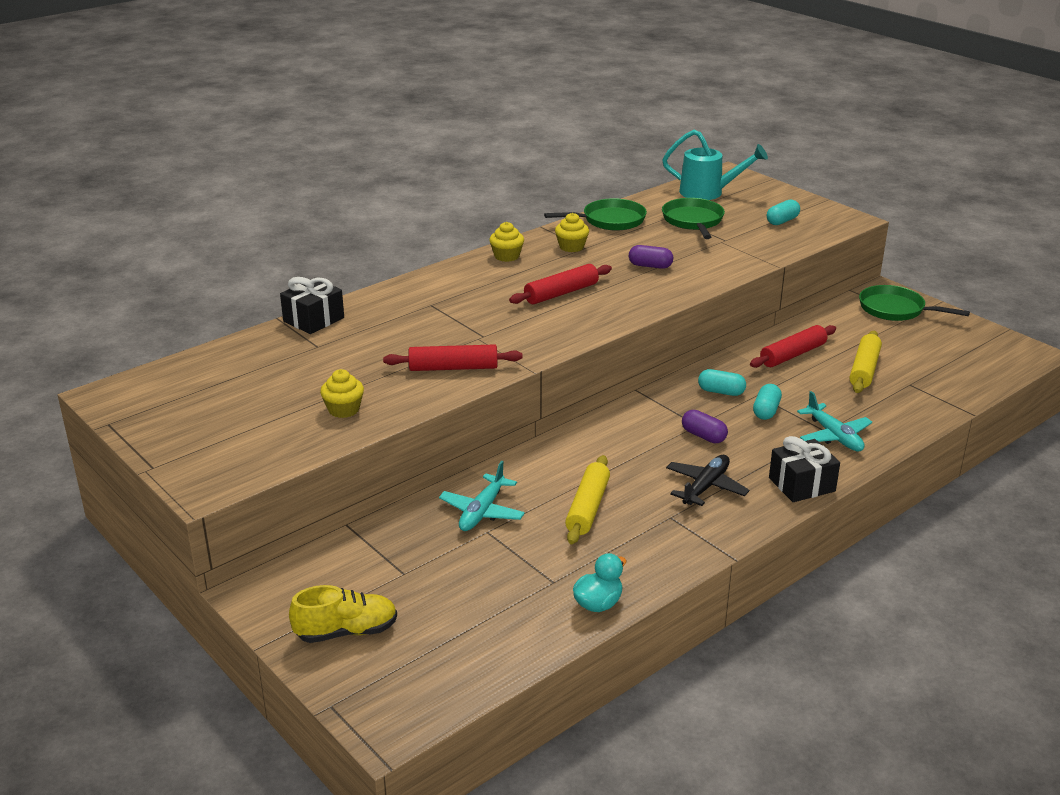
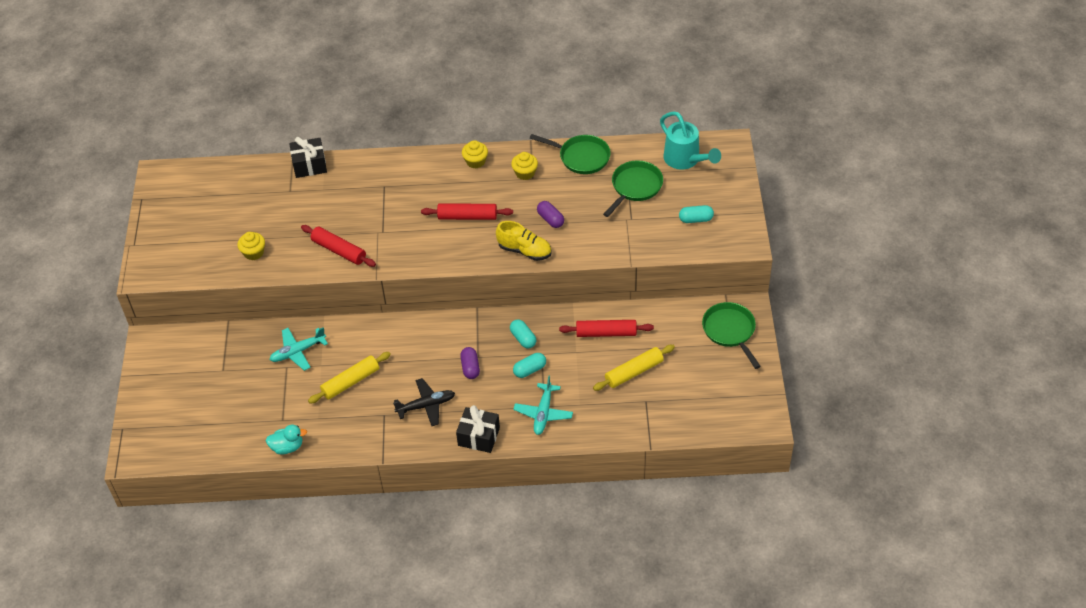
camera: 40 degrees right, 20 degrees up
(346, 632) = (165, 390): yellow shoe -> yellow shoe (524, 250)

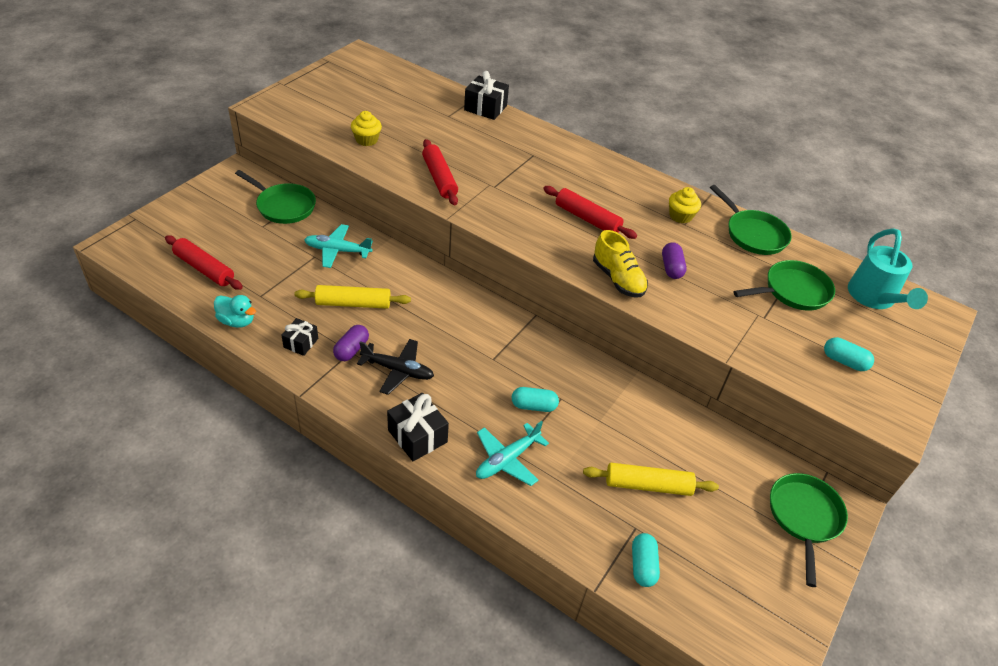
camera: 30 degrees right, 5 degrees down
(219, 344) = (283, 206): none -> green pan
(346, 431) = (301, 343): none -> black gift
(470, 367) = (476, 364): purple capsule -> purple capsule (351, 350)
(475, 161) = (639, 182): yellow cupcake -> none
(523, 338) = (555, 371): turquoise capsule -> turquoise capsule (643, 565)
(606, 333) = (650, 423): red rolling pin -> red rolling pin (204, 269)

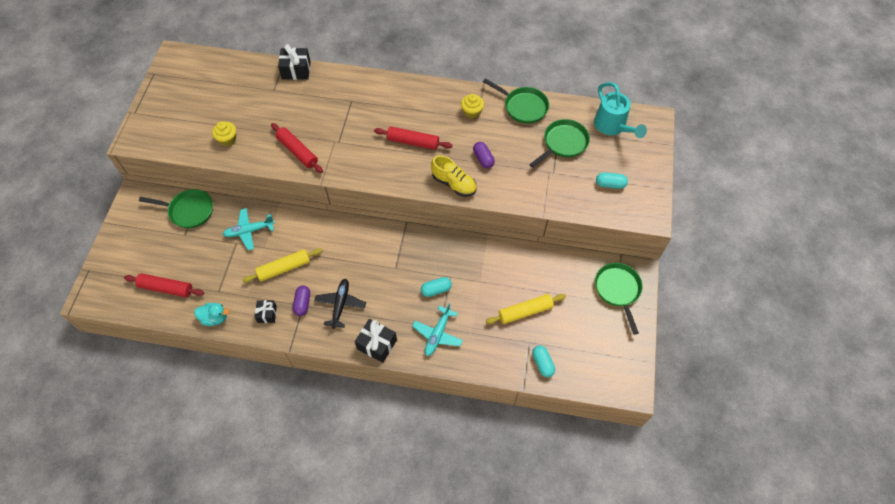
camera: 20 degrees left, 15 degrees up
(398, 370) = (340, 304): black plane -> black plane turned 75 degrees counterclockwise

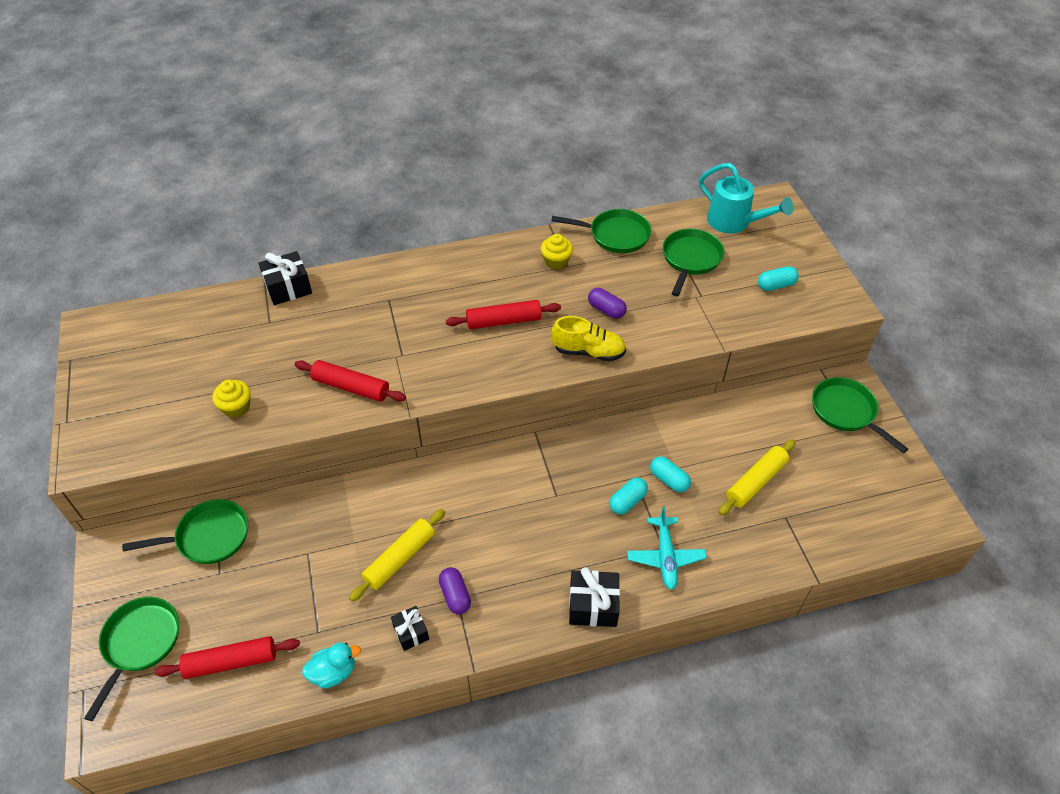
camera: 25 degrees left, 10 degrees down
(126, 257) = (140, 643): none -> green pan
(249, 231) = (318, 529): turquoise plane -> none
(340, 304) = (510, 574): black plane -> none
(542, 363) = (819, 536): turquoise capsule -> turquoise capsule (669, 480)

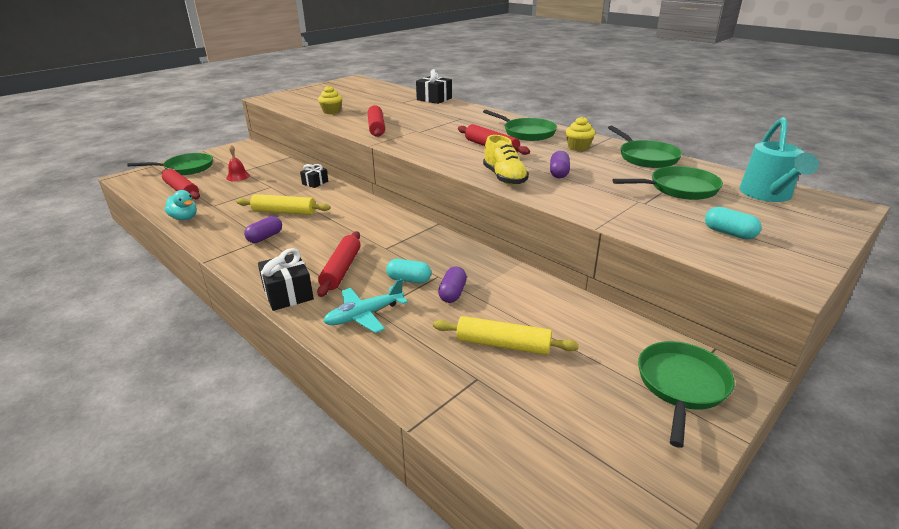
camera: 60 degrees right, 20 degrees down
(208, 537) = (265, 162): green pan -> green pan (526, 133)
(237, 582) = (238, 176): none -> red bell
(411, 632) = (226, 232): black gift -> black gift (315, 183)
(575, 547) = (341, 269): none -> red rolling pin
(669, 480) = (452, 293): turquoise capsule -> purple capsule

